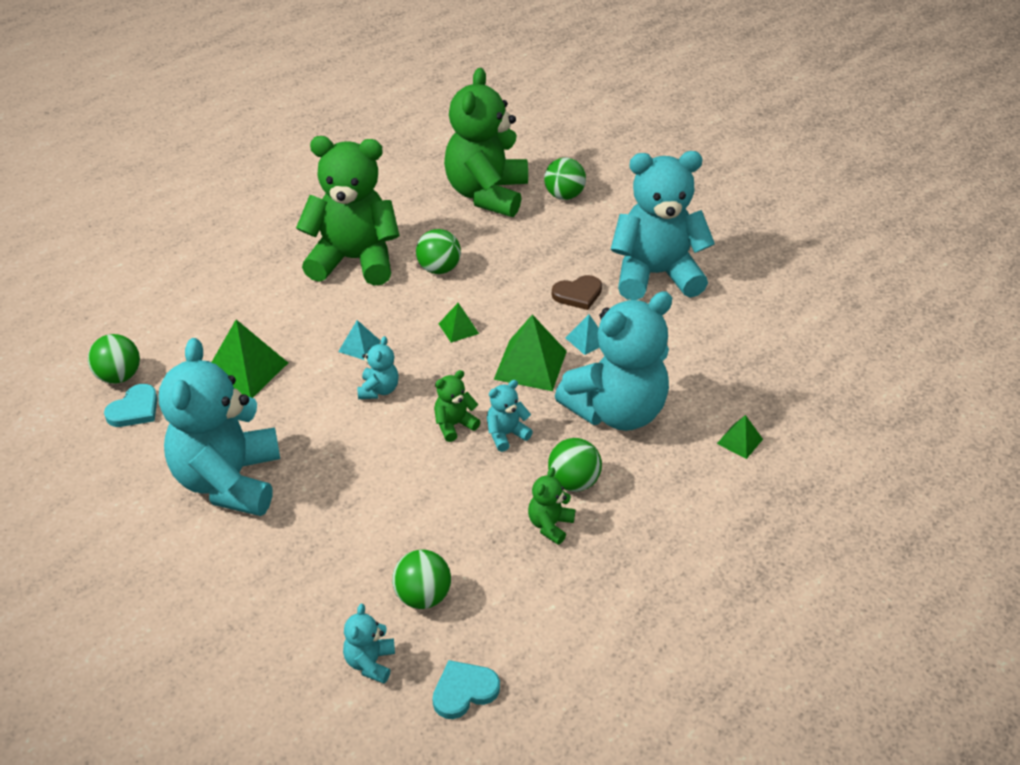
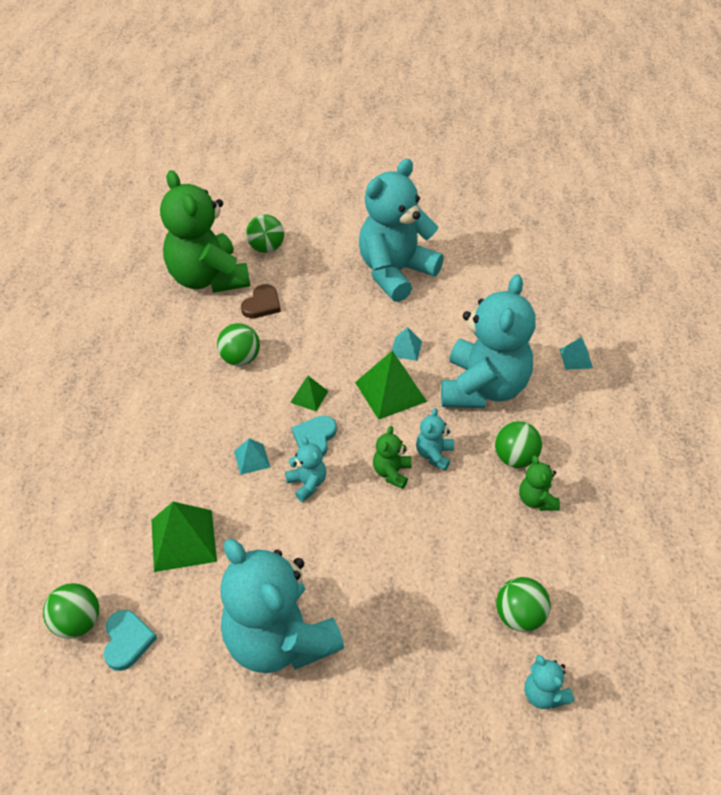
camera: 40 degrees left, 5 degrees up
(353, 260) = (165, 392): green teddy bear -> none
(464, 691) = (622, 662): turquoise heart -> turquoise heart (314, 438)
(578, 294) = (361, 318): brown heart -> brown heart (262, 304)
(739, 441) = (576, 358): green pyramid -> turquoise pyramid

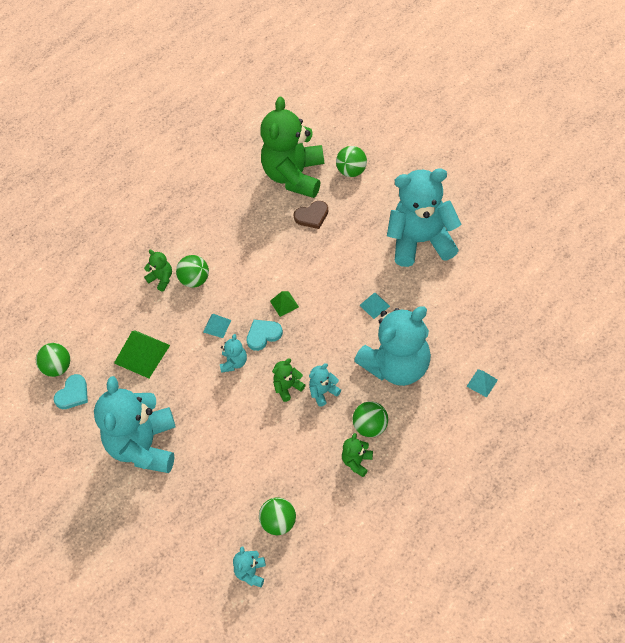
camera: 45 degrees right, 10 degrees up
(138, 448) = (161, 279): none -> green teddy bear
(240, 359) = (265, 251): green ball -> green ball (195, 280)
(390, 391) = (336, 331): green pyramid -> none

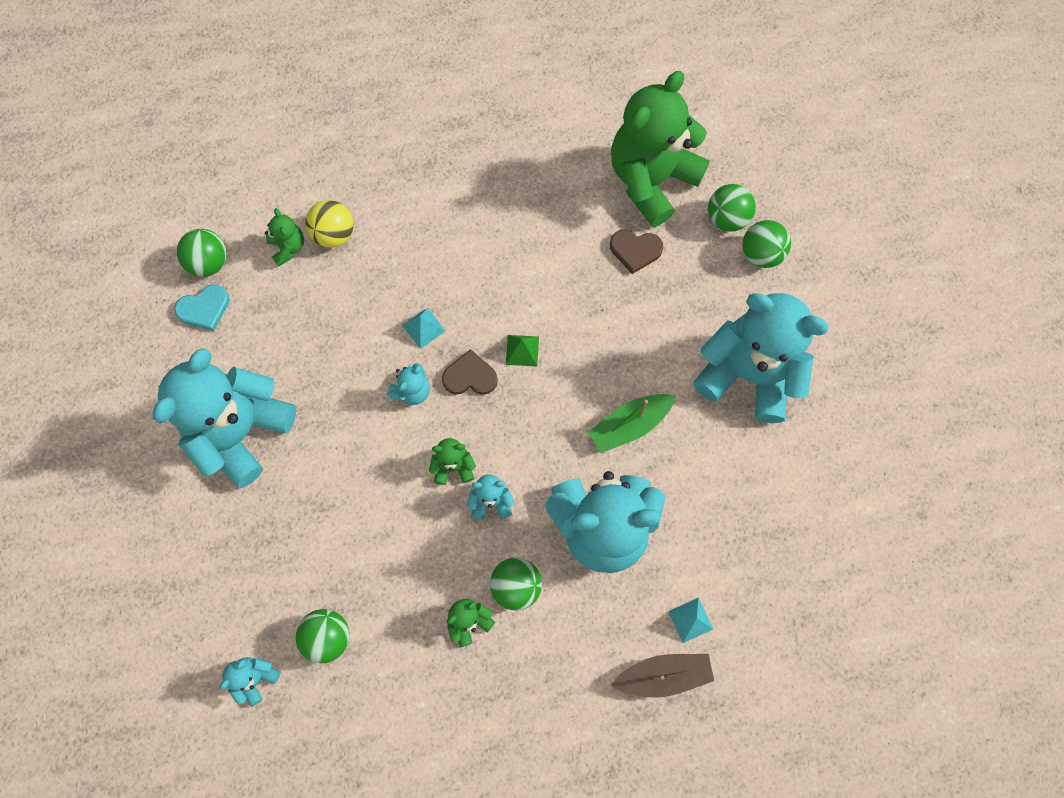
camera: 25 degrees right, 15 degrees up
(125, 308) = (334, 234): none -> yellow ball
(142, 354) = (314, 308): green pyramid -> none
(161, 279) = (400, 221): green teddy bear -> green teddy bear (288, 247)
(195, 280) = (438, 248): green ball -> green ball (761, 253)
(263, 335) = (470, 376): turquoise heart -> brown heart
(374, 305) = (629, 425): turquoise pyramid -> green boat
(488, 420) = (663, 675): none -> brown boat

